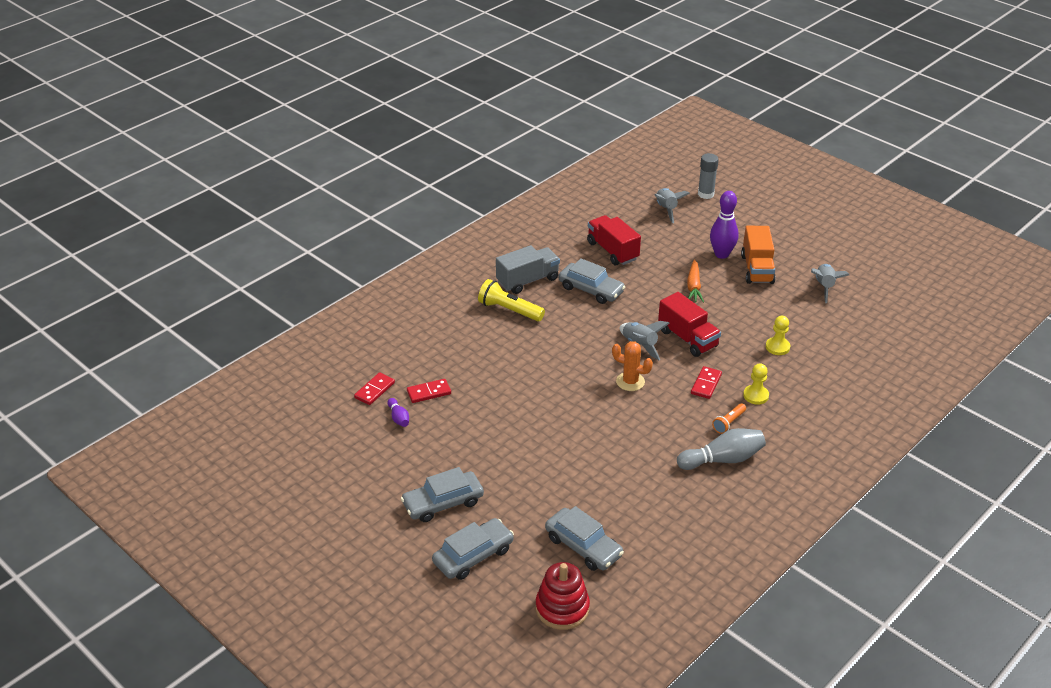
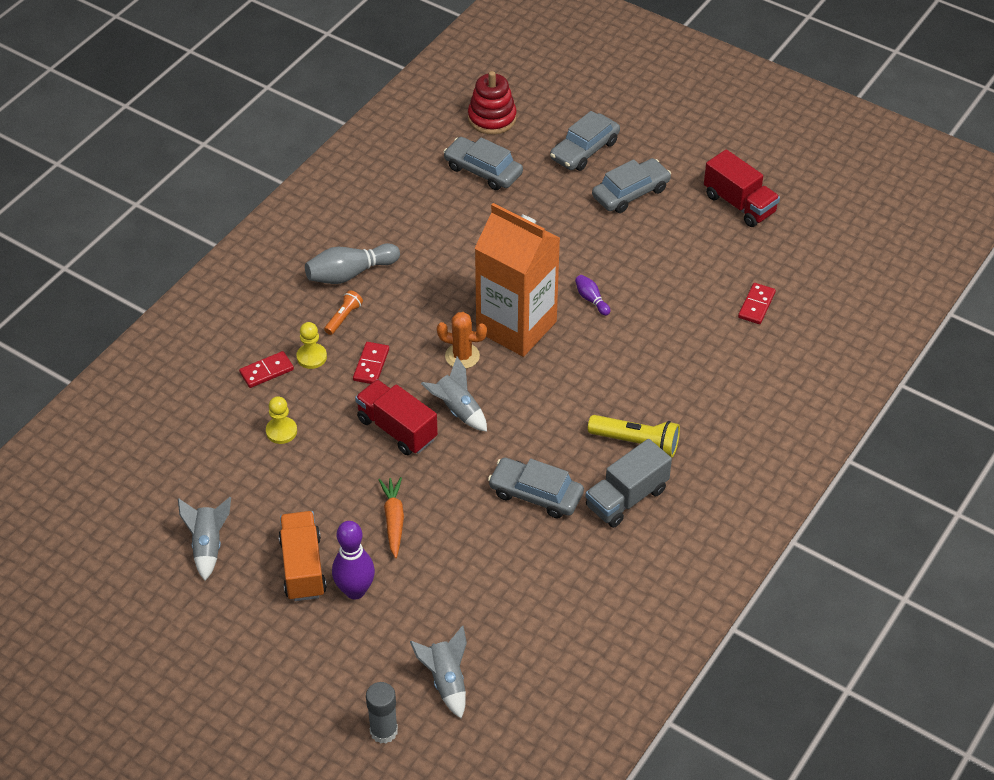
camera: 170 degrees right, 10 degrees up
(398, 418) = (714, 275): purple bowling pin -> purple bowling pin (591, 299)
(429, 392) = (693, 310): red domino -> red domino (266, 371)
(581, 398) = (516, 326): none -> orange carton
(612, 251) = (518, 574): red truck -> red truck (739, 204)

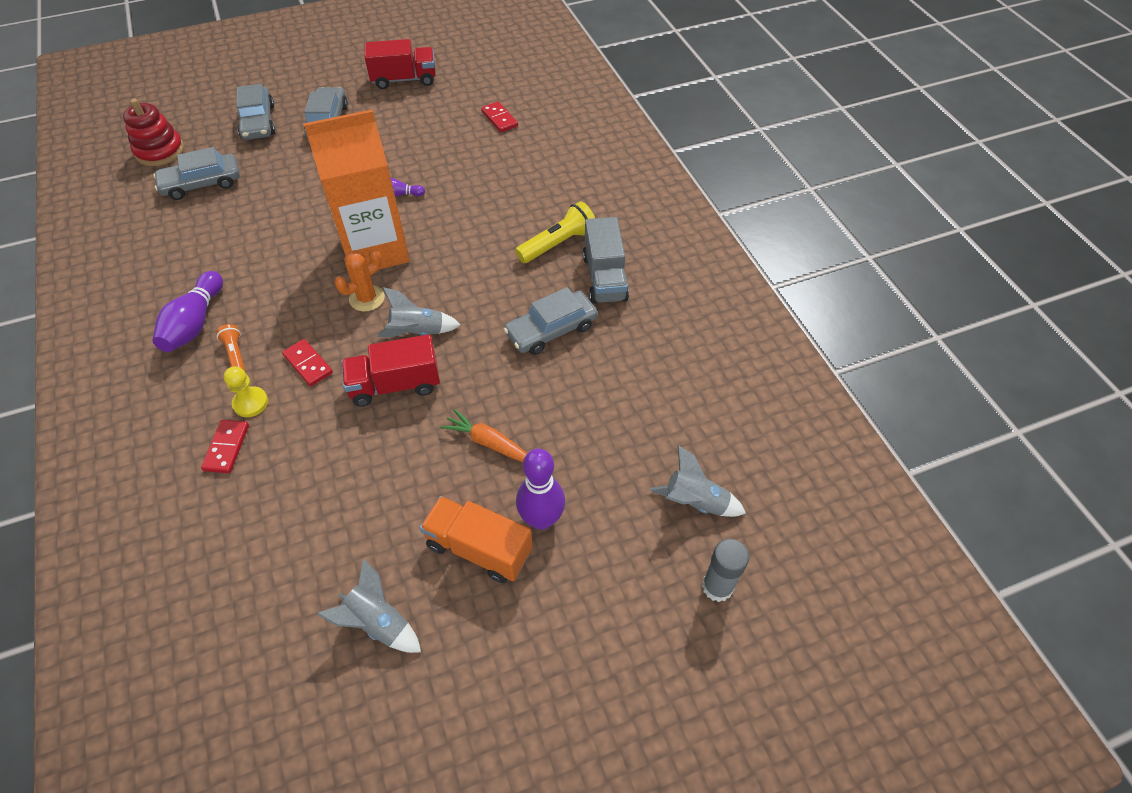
camera: 55 degrees left, 5 degrees up
(281, 431) = (307, 475): yellow pawn -> none
(350, 274) = (195, 323): grey bowling pin -> purple bowling pin

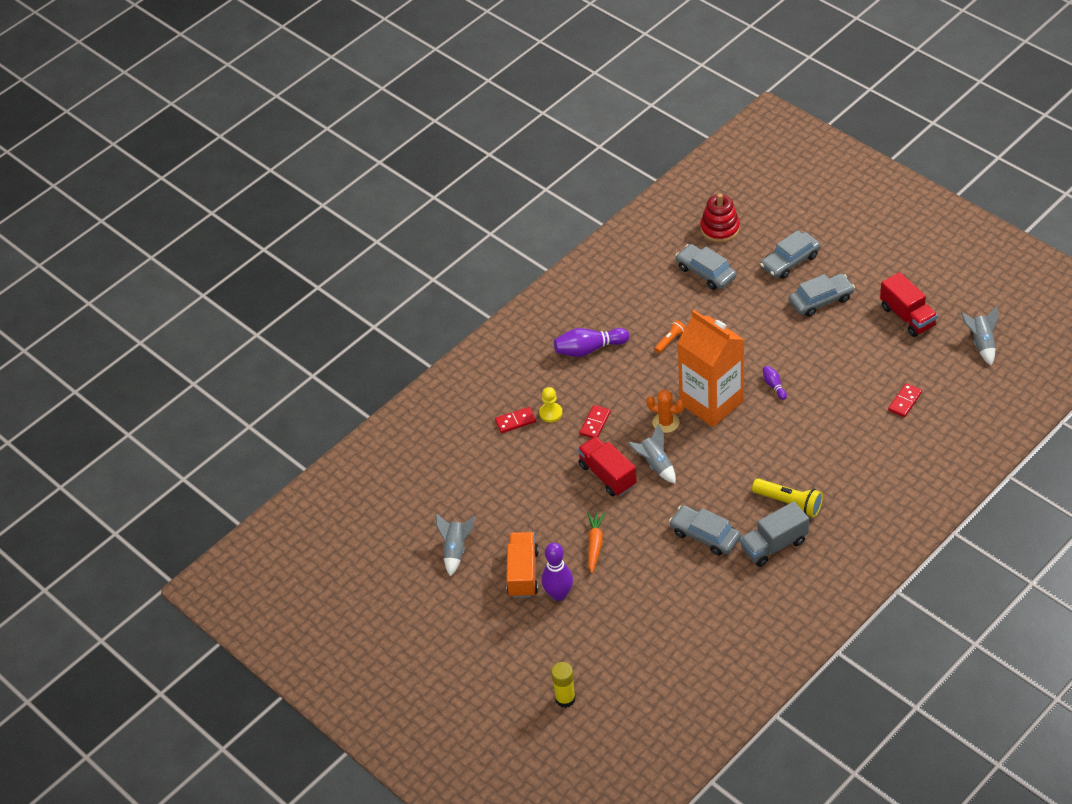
camera: 70 degrees right, 5 degrees down
(235, 355) = (579, 384): orange flashlight -> orange flashlight (670, 341)
(695, 502) = (616, 668): grey rocket -> grey rocket (981, 343)
(717, 586) = (565, 699): grey glue stick -> yellow glue stick

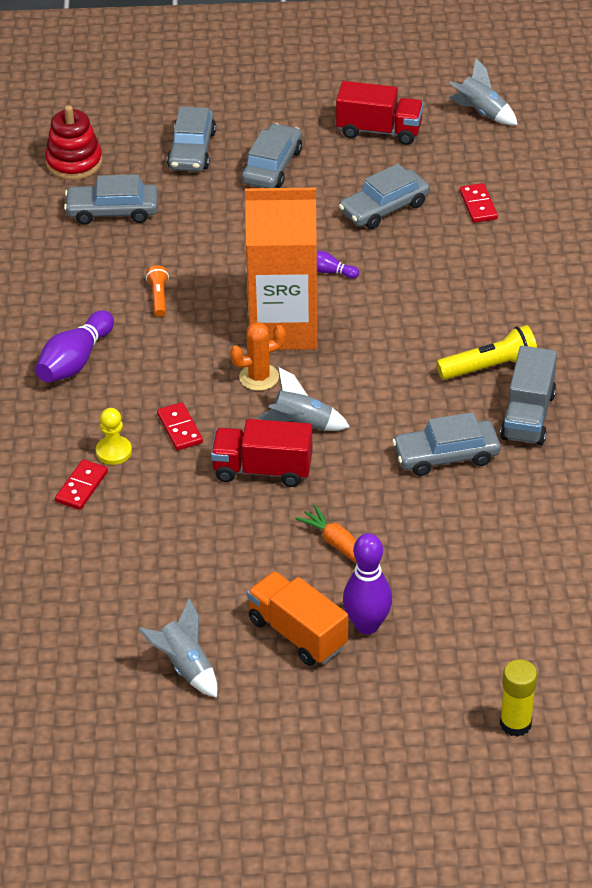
camera: 50 degrees left, 5 degrees down
(850, 367) = (384, 208): none -> grey car

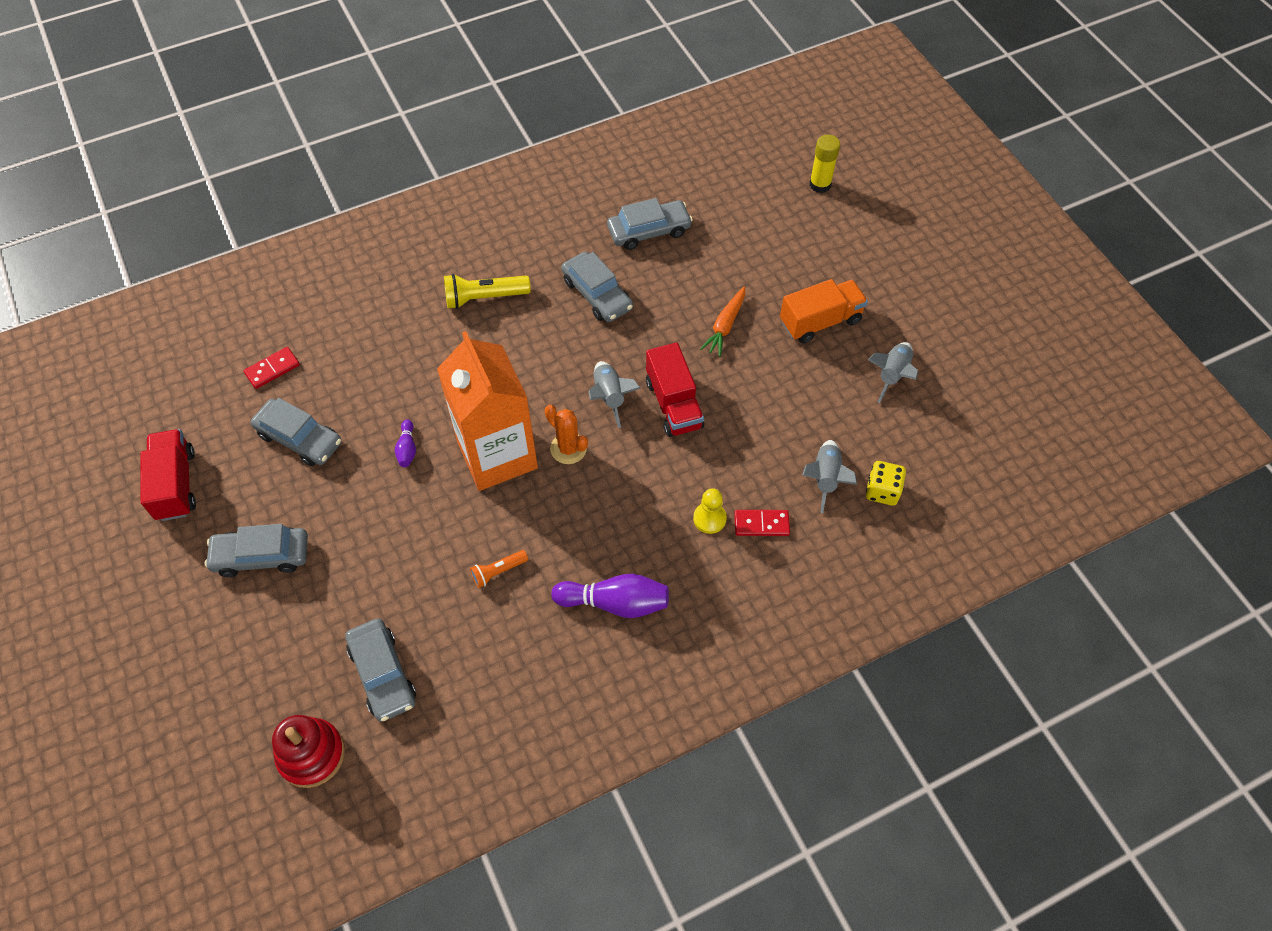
camera: 115 degrees left, 15 degrees up
(52, 594) = (882, 491): none -> yellow dice
(179, 428) = (658, 481): red domino -> none
(192, 150) = (254, 643): grey car -> grey car (649, 231)
(297, 633) = (820, 321): orange truck -> orange truck turned 135 degrees counterclockwise
(367, 625) = (788, 285): purple bowling pin -> none
(481, 113) = (124, 410): grey rocket -> grey rocket (825, 478)
(490, 367) = (484, 298): yellow flashlight -> yellow flashlight turned 60 degrees counterclockwise
(528, 416) = (529, 259): grey truck -> none

